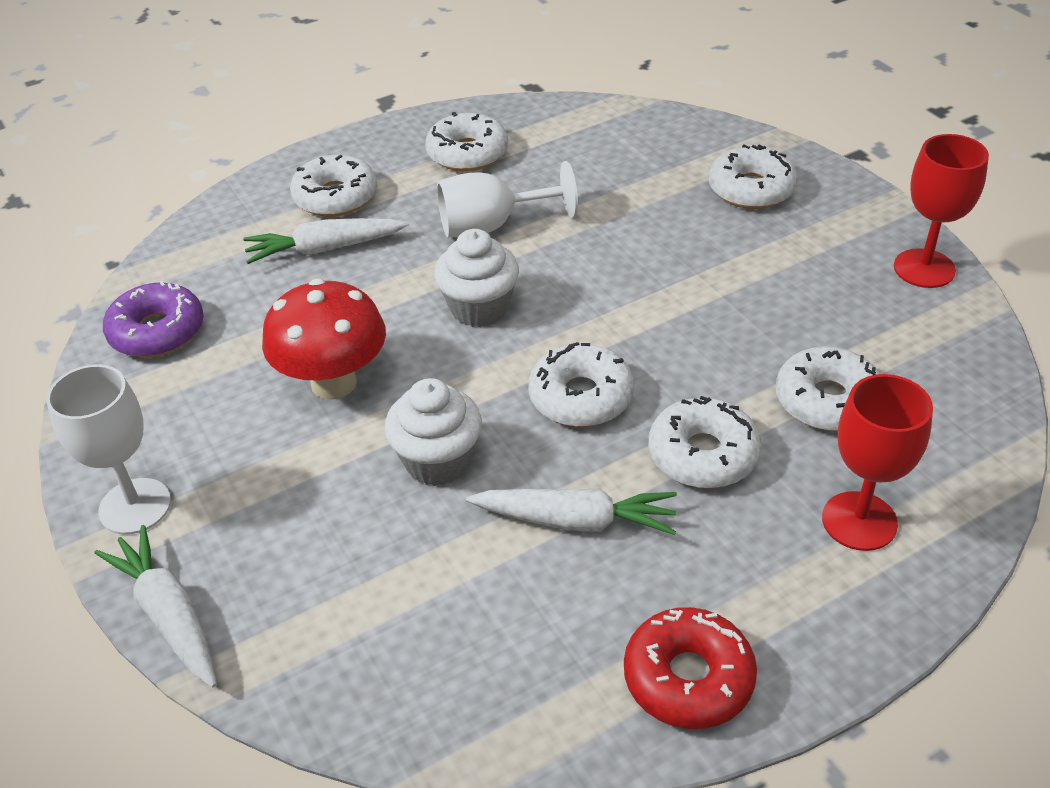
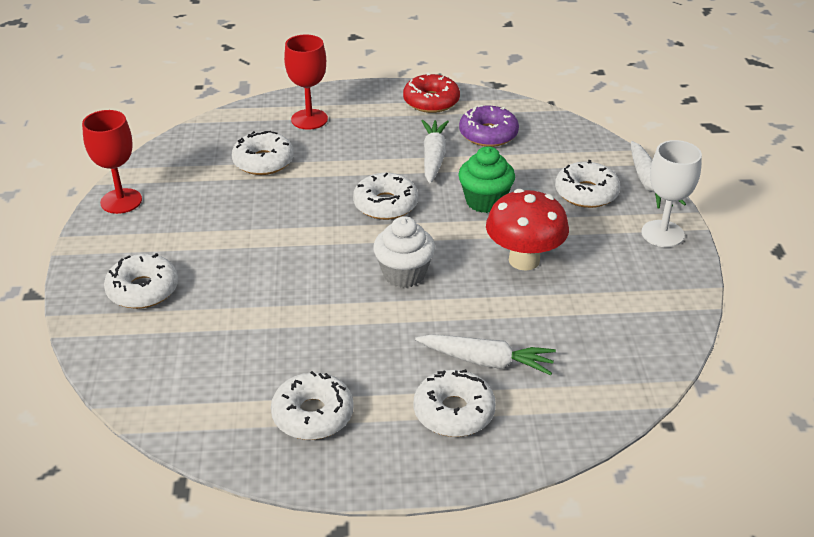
camera: 155 degrees left, 5 degrees down
(157, 331) = (636, 338): purple donut -> purple donut (488, 134)
(438, 461) = (485, 201): white cupcake -> green cupcake
(492, 226) = (349, 332): white goblet -> none
(576, 521) = (433, 157): white carrot -> white carrot turned 60 degrees clockwise
(703, 454) = (349, 161): white donut -> white donut (586, 193)

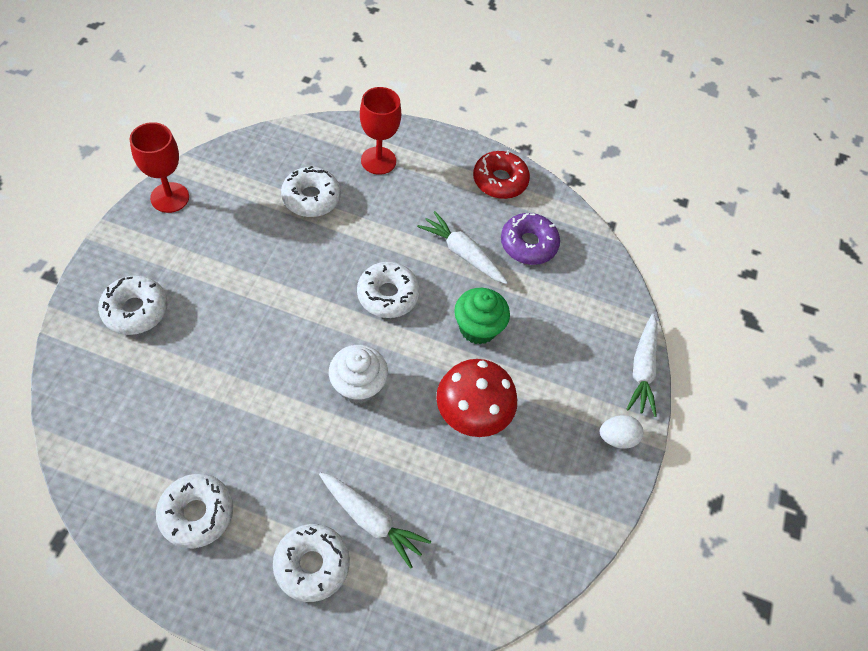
camera: 15 degrees right, 20 degrees up
(433, 157) = (462, 253): white carrot -> white carrot turned 75 degrees counterclockwise
(586, 193) = (576, 356): white donut -> none
(662, 234) = (617, 438): white goblet -> white egg

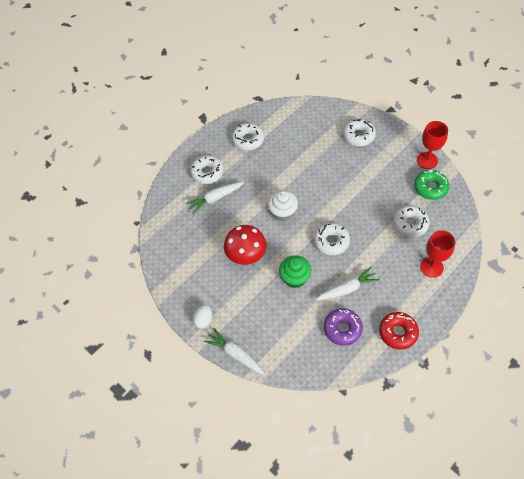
camera: 125 degrees right, 0 degrees up
(229, 184) = (430, 188): none -> green donut

